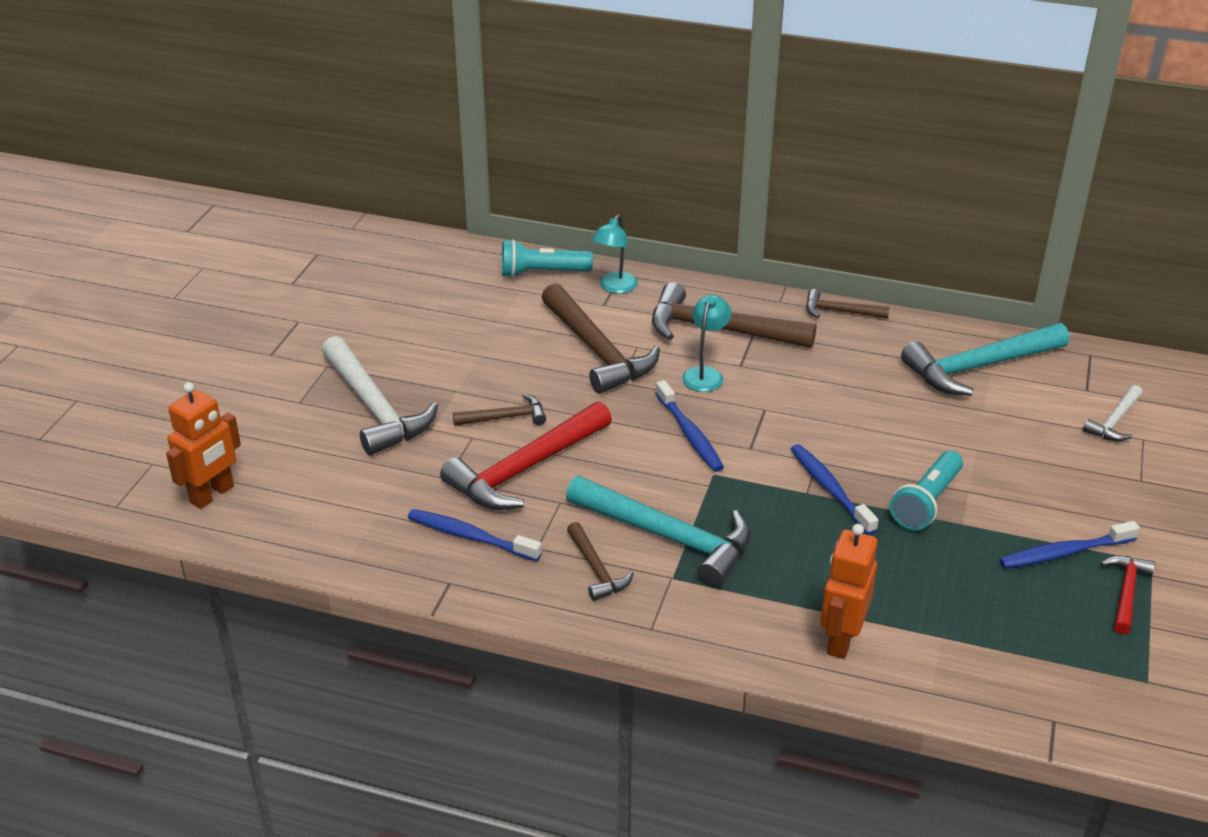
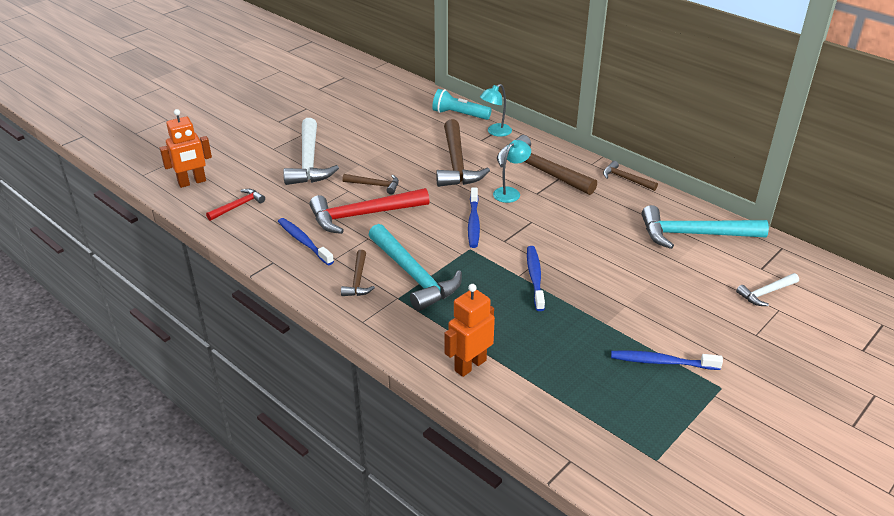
camera: 25 degrees right, 0 degrees up
(926, 502) = (591, 304): turquoise flashlight -> none
(1126, 593) = (686, 400): red hammer -> red hammer (238, 206)

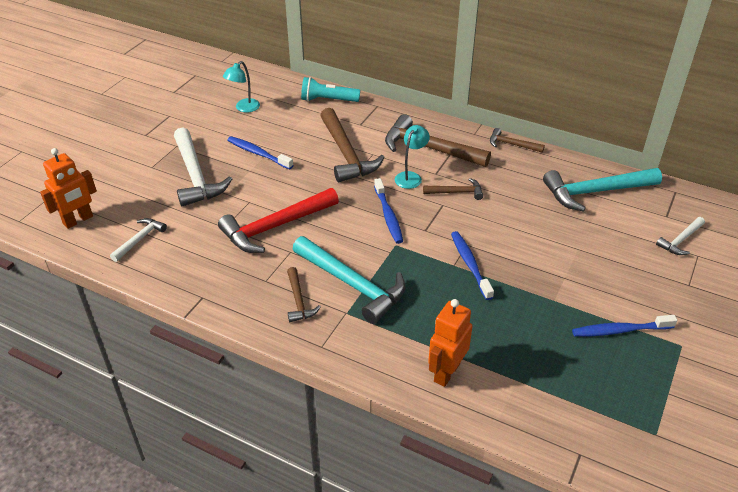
camera: 15 degrees left, 5 degrees up
(238, 206) = (139, 239): red hammer -> white hammer
(304, 242) = (226, 268): blue toothbrush -> blue toothbrush (258, 153)
(374, 185) = (274, 191): brown hammer -> brown hammer (456, 192)
(495, 132) = (370, 114): turquoise lamp -> turquoise lamp (244, 108)

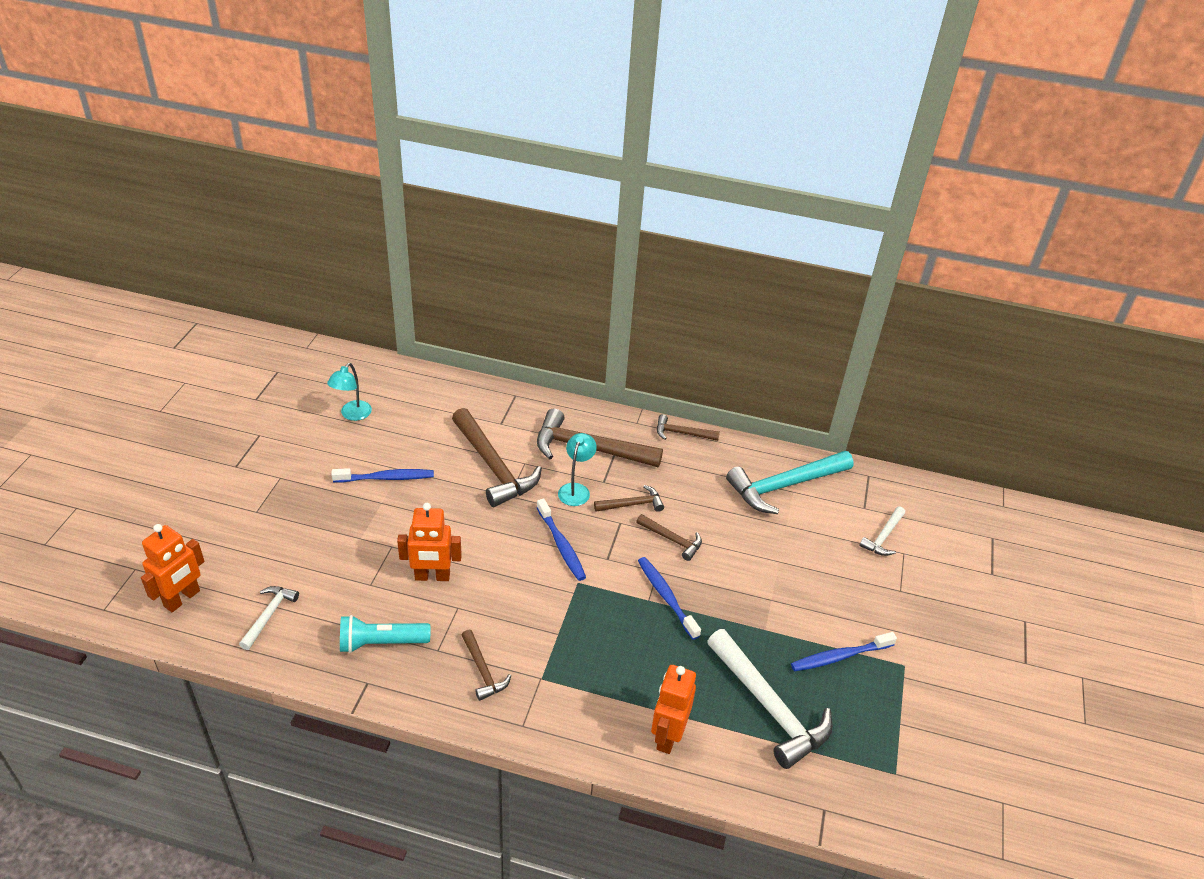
camera: 15 degrees left, 0 degrees up
(196, 175) = (316, 517): white hammer -> white hammer (769, 706)
(258, 153) = (386, 478): blue toothbrush -> blue toothbrush turned 150 degrees clockwise
(276, 227) = (432, 576): red hammer -> orange robot
(328, 100) = (454, 393): turquoise flashlight -> turquoise flashlight (381, 642)
(352, 284) = (540, 641): turquoise hammer -> none
(485, 222) = (672, 540): none -> brown hammer

